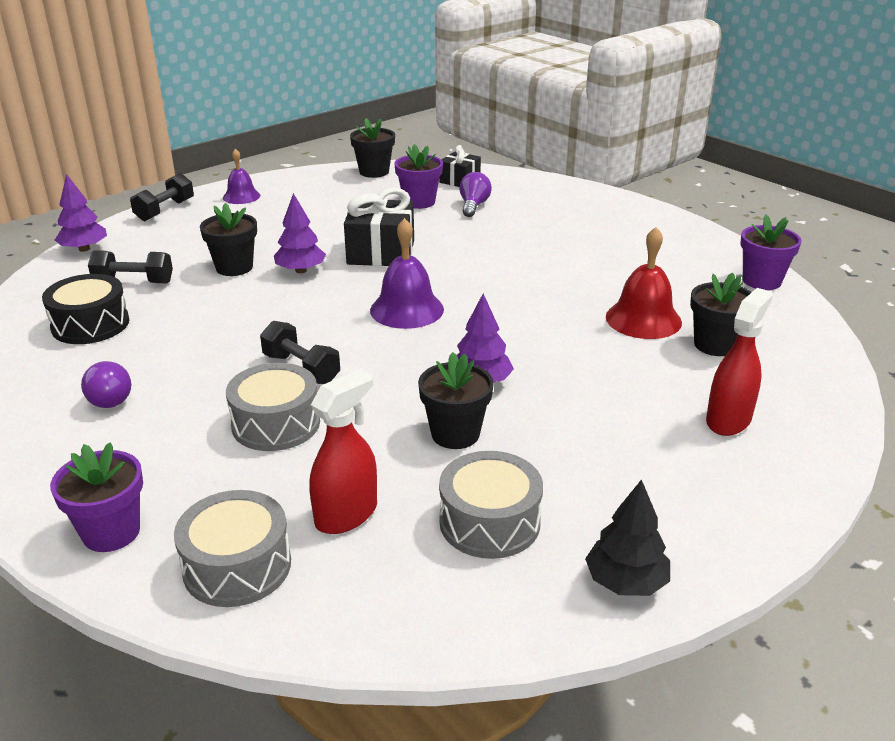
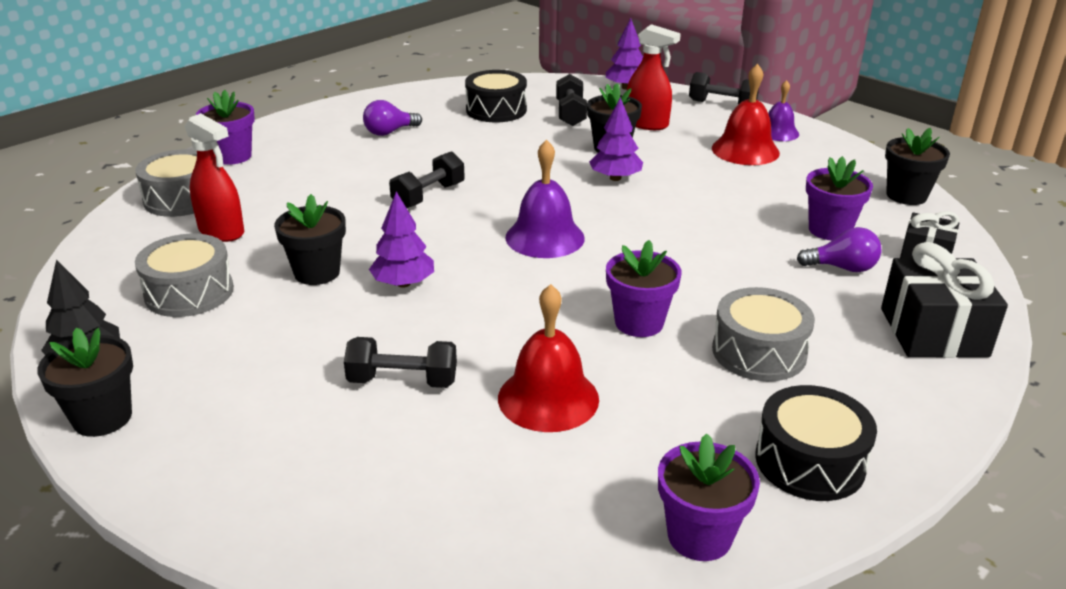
camera: 85 degrees right, 0 degrees up
(270, 212) = (745, 150): none -> red bell
(276, 423) = (346, 194): grey drum -> grey drum (759, 352)
(381, 252) = (673, 215): black gift -> black gift (933, 332)
(544, 280) = (639, 323): none -> purple flower pot
(633, 379) = (402, 381): none -> black dumbbell
(687, 244) = (810, 462): none -> black drum
(715, 345) = (486, 457): black flower pot -> black flower pot (102, 418)
(728, 420) = (311, 448): red spray bottle -> red spray bottle (647, 124)

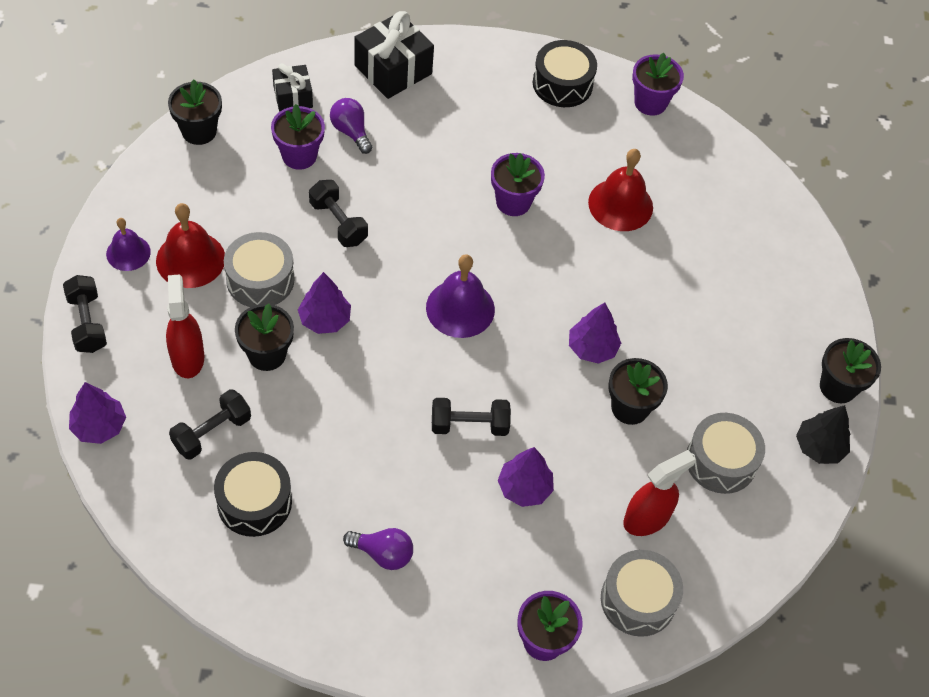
camera: 135 degrees left, 25 degrees up
(222, 231) = (647, 518): red spray bottle -> red spray bottle turned 60 degrees clockwise
(341, 195) = (524, 488): none -> purple tree
(402, 381) = (674, 276): black dumbbell -> black dumbbell (338, 223)
(759, 352) = (489, 136): grey drum -> grey drum (260, 279)

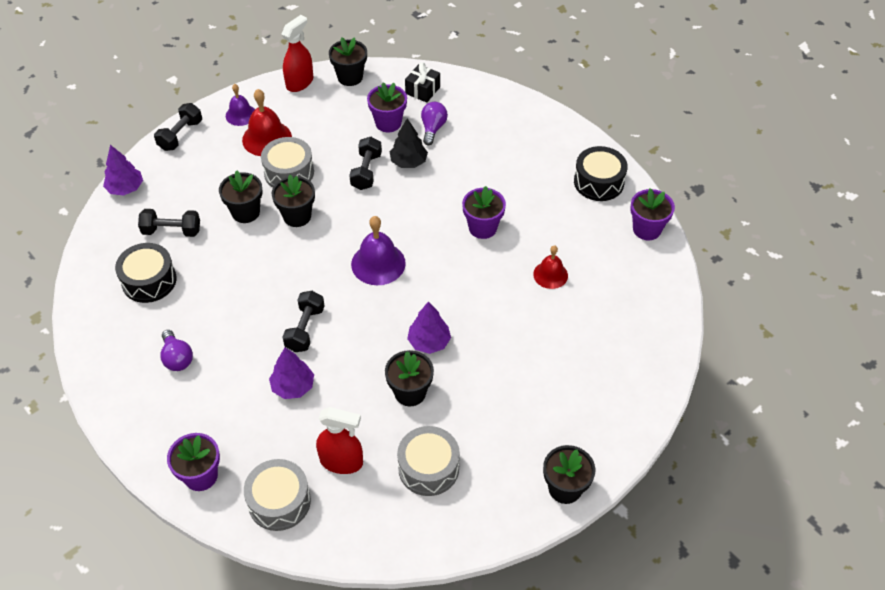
camera: 50 degrees right, 5 degrees down
(187, 357) = (206, 185): red spray bottle -> red spray bottle (300, 82)
(325, 319) = (297, 216): purple tree -> black flower pot
(393, 70) = (499, 110): black gift -> none
(469, 425) = (305, 329): black dumbbell -> black dumbbell turned 60 degrees clockwise
(620, 204) = (550, 275): red bell -> red bell, size x0.63
(819, 447) = (505, 513): black tree -> black tree (408, 162)

